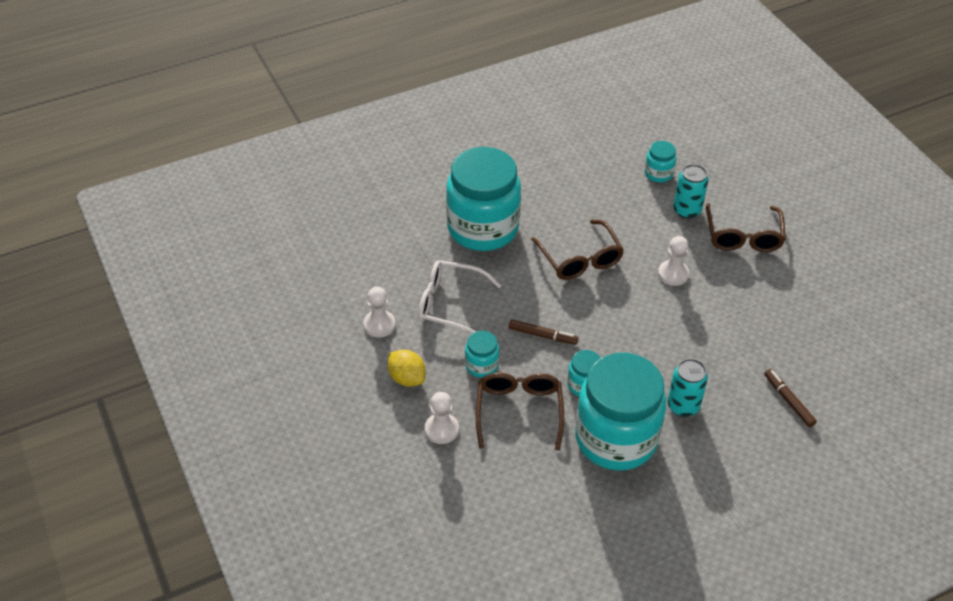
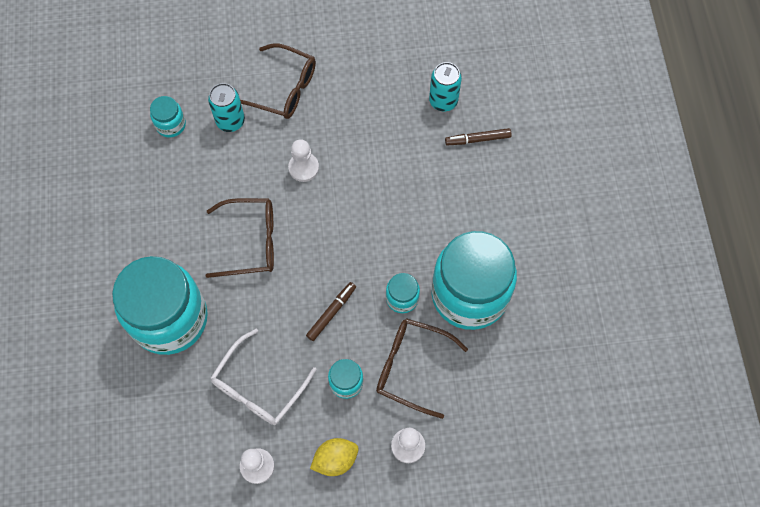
camera: 70 degrees left, 20 degrees up
(683, 406) = (454, 224): turquoise can -> turquoise can (443, 101)

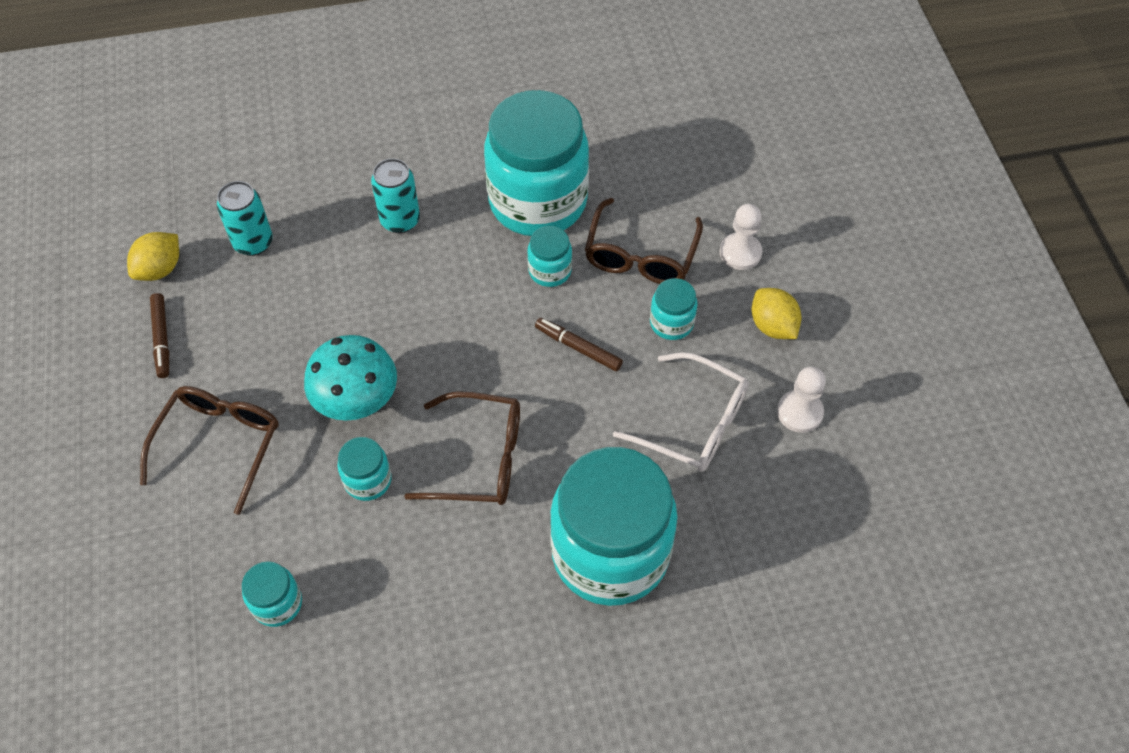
camera: 95 degrees left, 10 degrees down
(230, 121) = (274, 513): turquoise can -> turquoise can (400, 220)
(245, 174) = (368, 480): none -> turquoise jar
(251, 242) = (480, 459): brown glasses -> brown glasses turned 105 degrees clockwise
(303, 168) = (357, 403): white pawn -> turquoise mushroom
(424, 46) = (160, 269): none -> yellow lemon
(477, 139) = (315, 202): brown marker -> brown marker (161, 339)

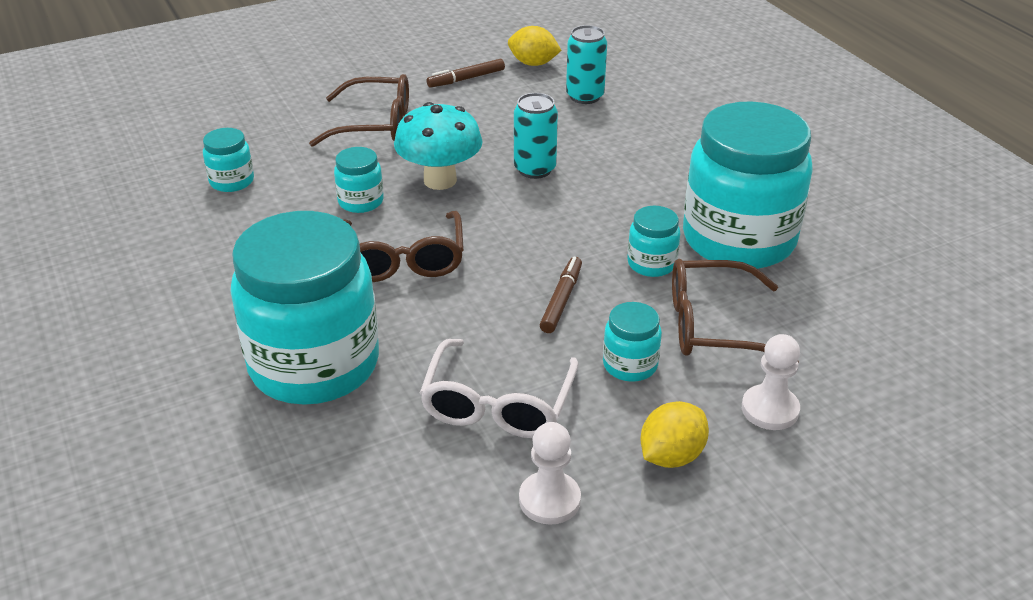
camera: 75 degrees right, 20 degrees down
(400, 220) = (657, 162): turquoise can -> turquoise can (535, 169)

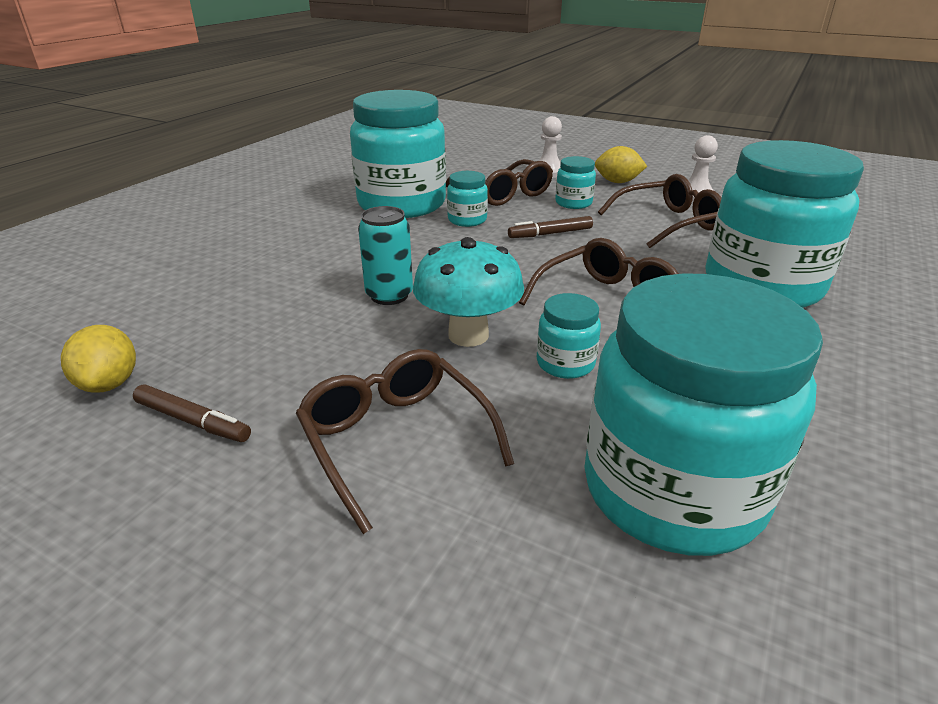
camera: 125 degrees left, 5 degrees down
(232, 181) = (672, 490): turquoise jar -> turquoise jar, size x2.36
(498, 404) = (668, 223): white glasses -> brown glasses
(585, 96) = (199, 318): turquoise can -> none

